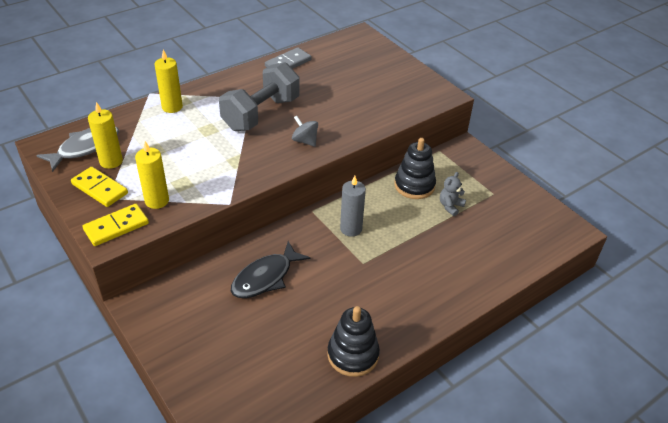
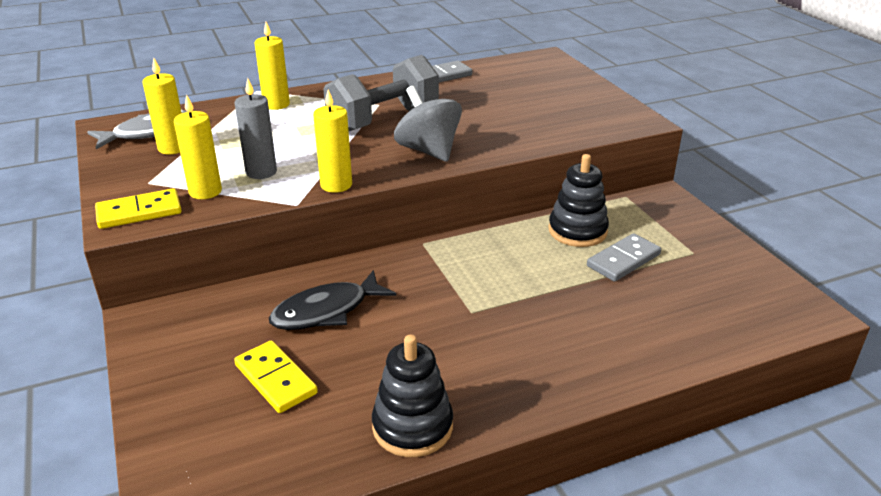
camera: 15 degrees right, 10 degrees down
(100, 188) = (143, 172): yellow domino -> yellow domino (276, 379)
(251, 182) = (336, 185): none -> yellow candle
(305, 141) = (428, 151): grey spinning top -> grey spinning top, size x1.74
(351, 229) = (469, 269): grey candle -> grey candle (261, 172)
(450, 206) = (623, 260): grey teddy bear -> grey domino

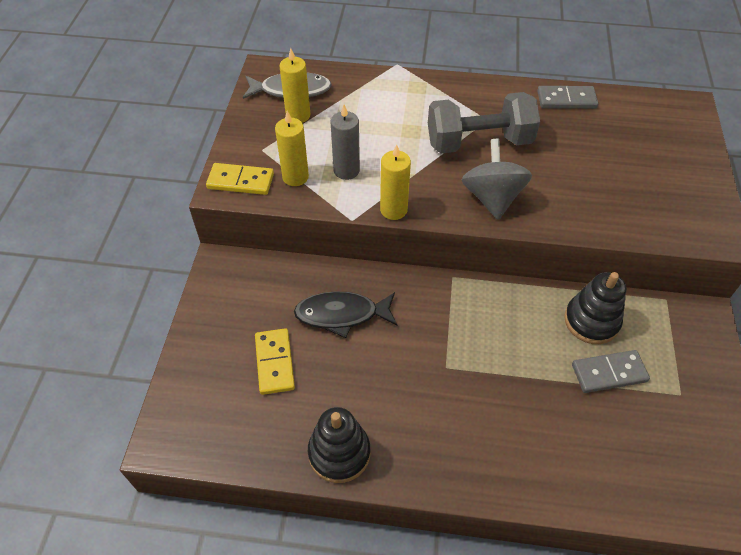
camera: 30 degrees right, 20 degrees up
(276, 104) = (402, 89): yellow candle -> none

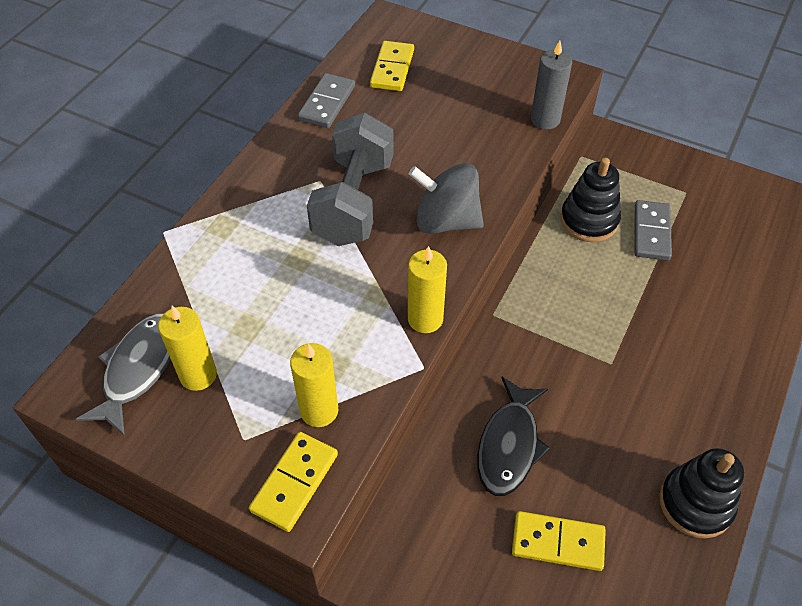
camera: 70 degrees left, 0 degrees up
(346, 170) = (335, 348): grey candle -> grey candle (545, 119)
(633, 123) = (392, 69): none -> yellow domino

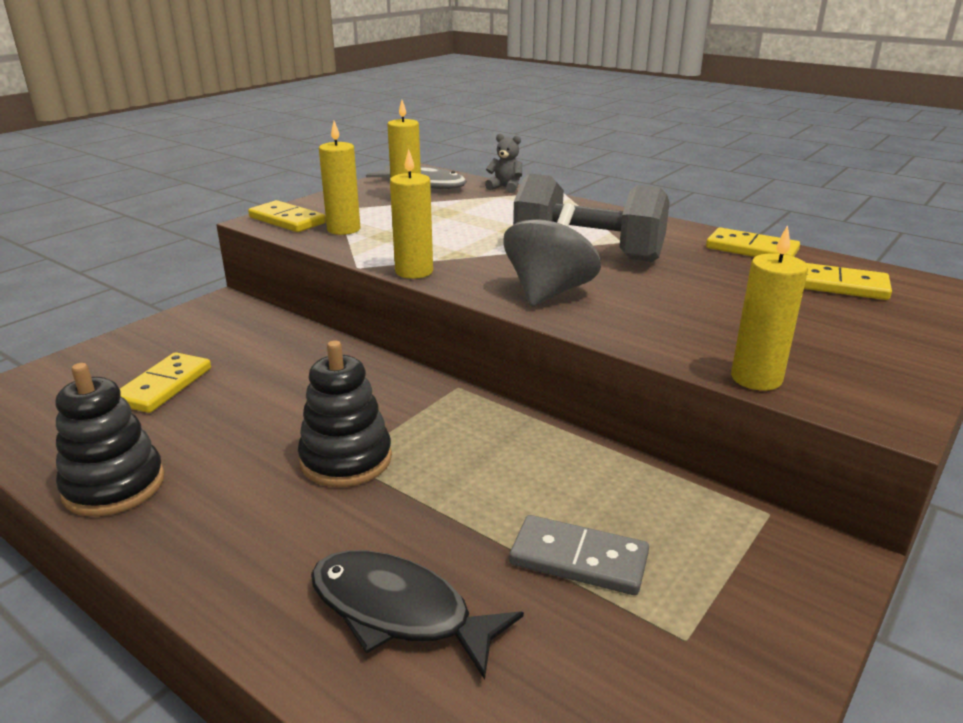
camera: 100 degrees right, 25 degrees down
(153, 283) = (505, 188): none -> grey teddy bear
(327, 103) = (751, 249): grey domino -> yellow domino
(509, 445) = (286, 375): black fish -> black fish (398, 611)
(545, 119) = (756, 378): grey candle -> yellow candle
(589, 220) = (611, 492): black stacking toy -> black stacking toy (346, 459)

